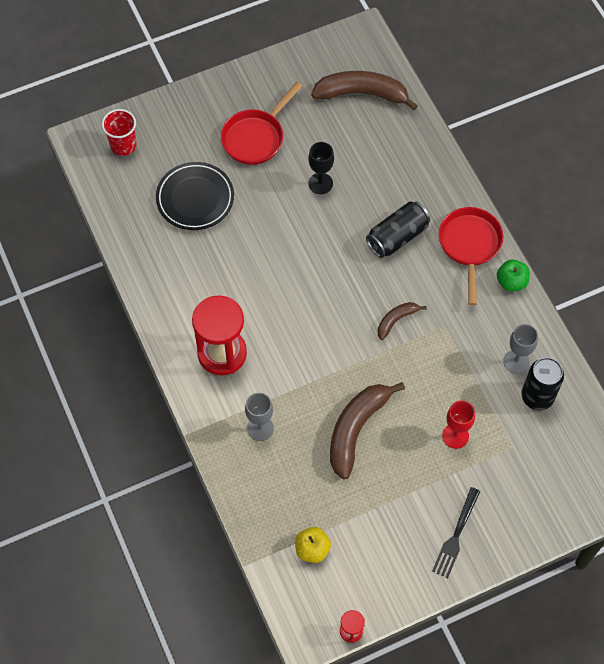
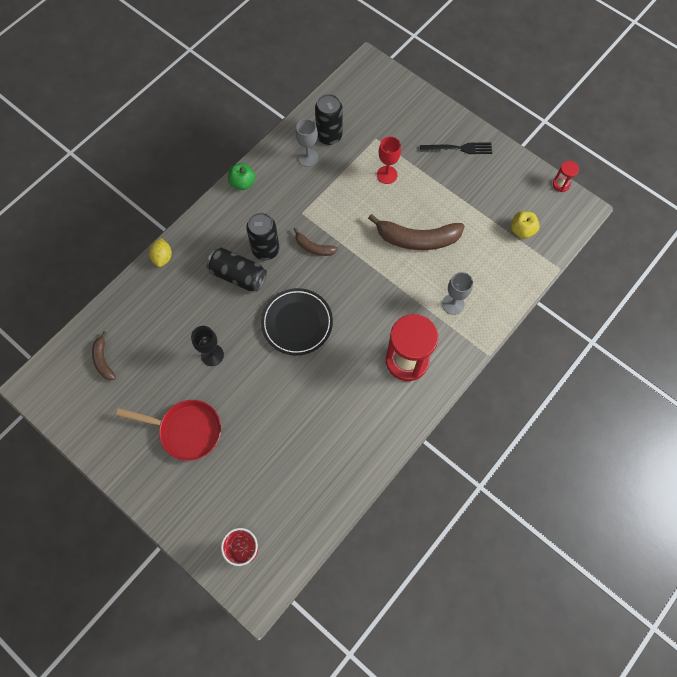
camera: 115 degrees left, 5 degrees up
(195, 198) = (273, 453): black plate -> black plate (297, 323)
(362, 94) = (103, 360): brown banana -> brown banana, size x0.52
(415, 273) = (265, 250): none -> black can
(452, 176) = (162, 257): none -> yellow lemon
(469, 246) = (223, 221): red pan -> none

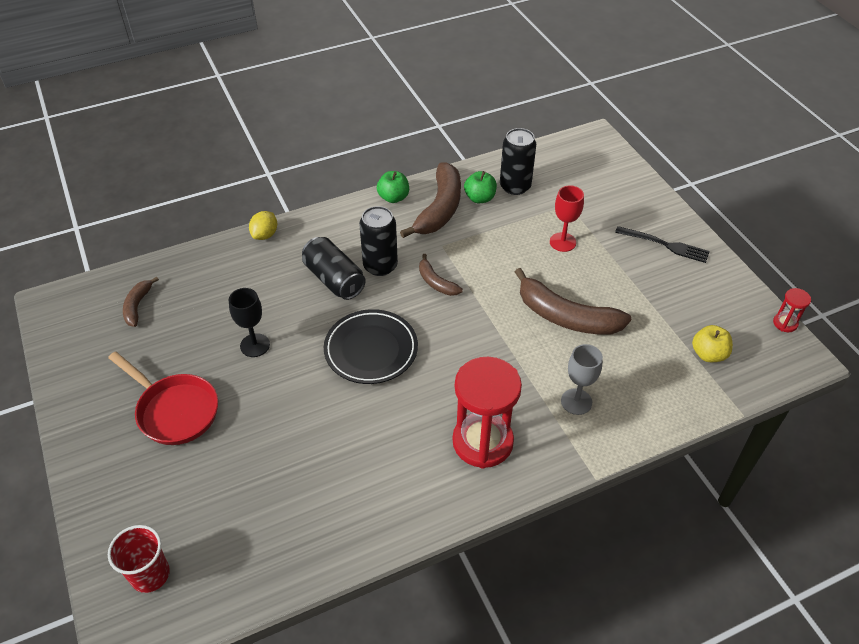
camera: 25 degrees right, 20 degrees down
(283, 180) = (440, 209): none -> brown banana
(308, 158) = (480, 198): grey goblet -> green apple

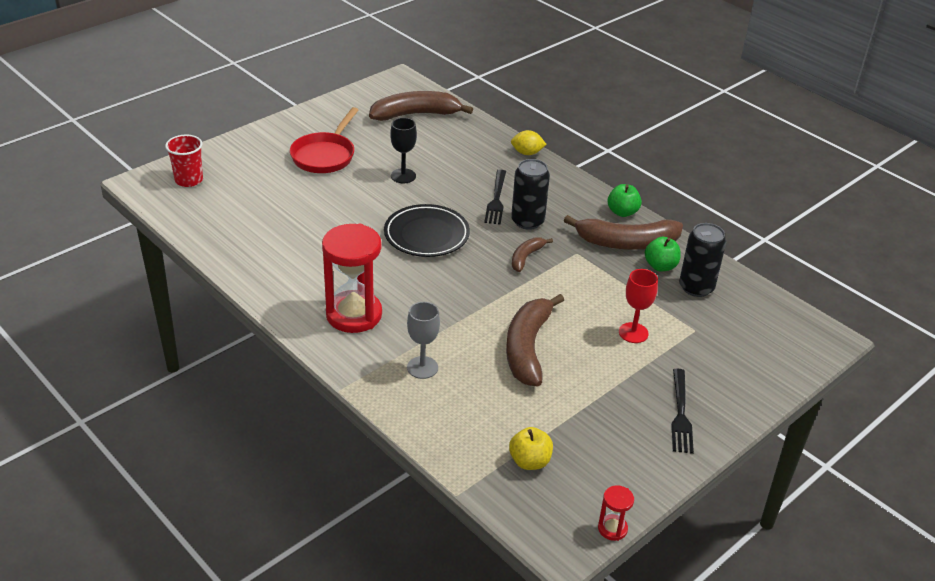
camera: 70 degrees right, 10 degrees down
(137, 306) = (416, 114): brown banana -> brown banana, size x1.93
(334, 279) = (496, 199): black can -> black fork

